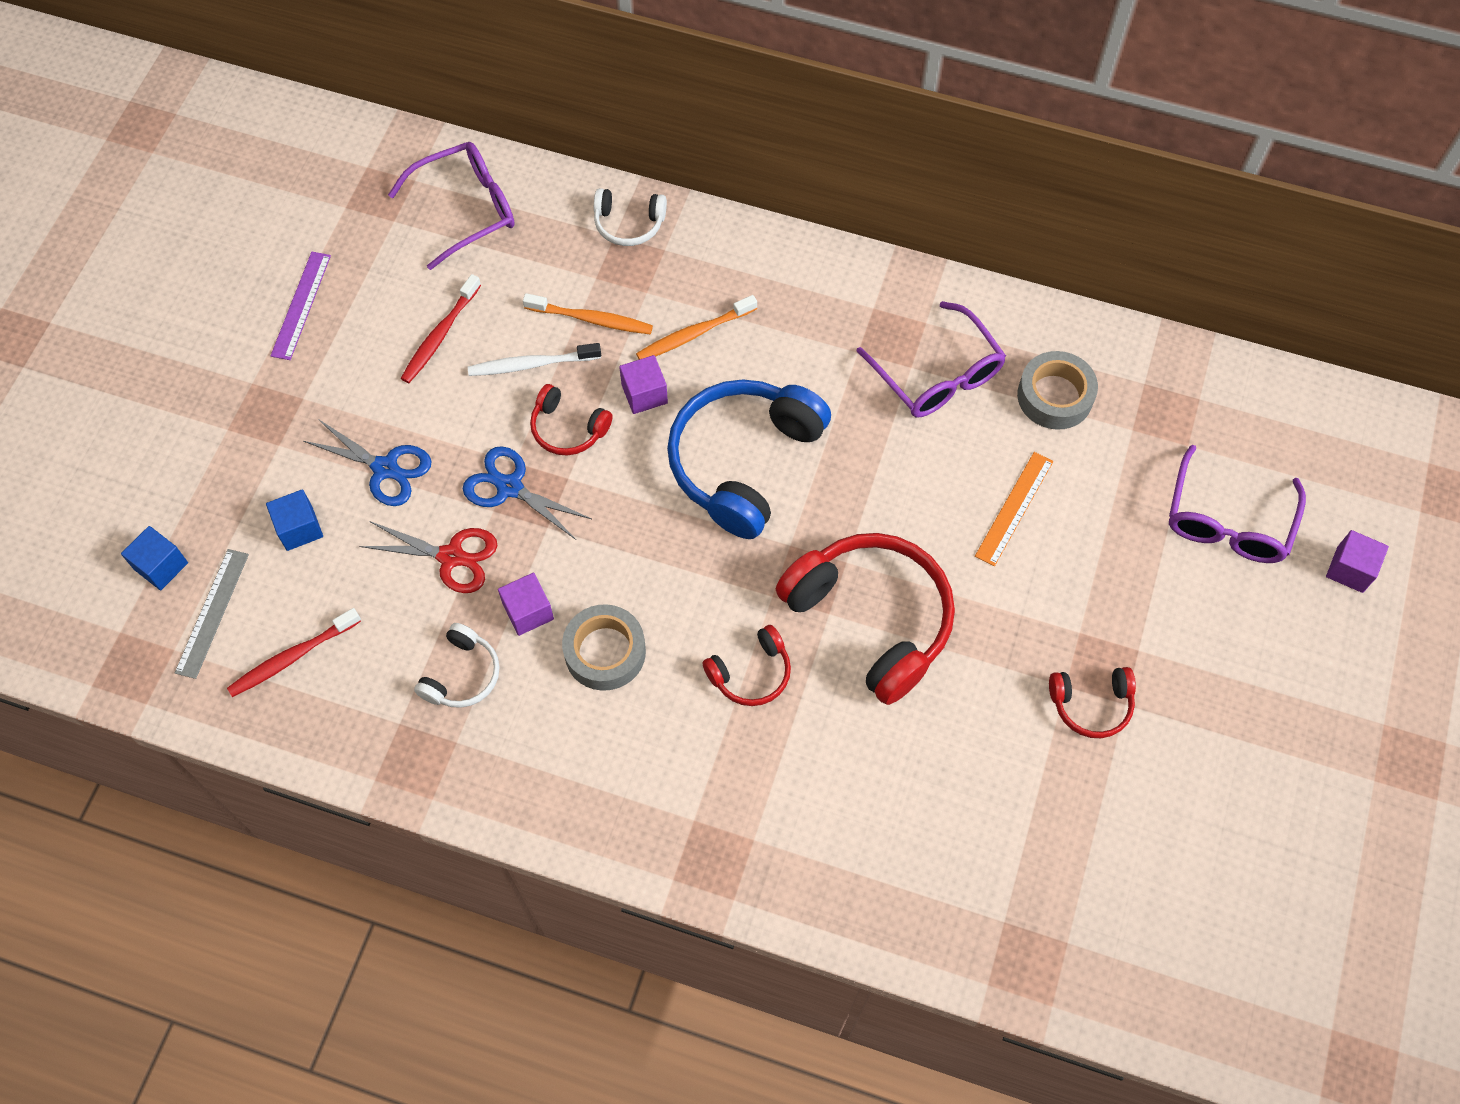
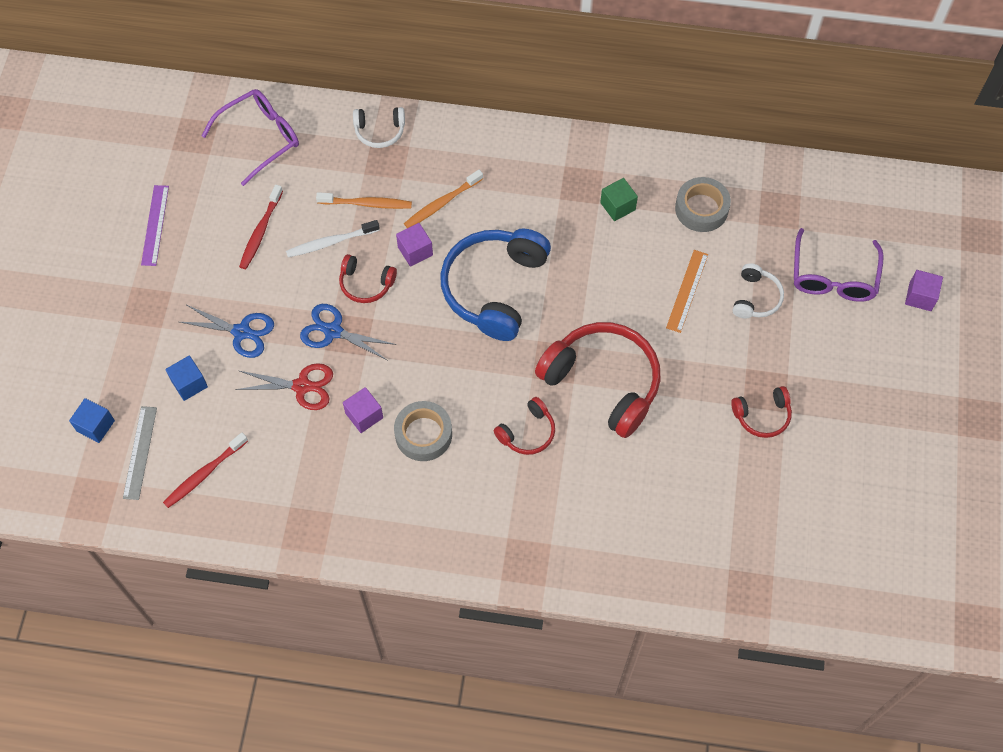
camera: 10 degrees left, 0 degrees up
(462, 674) = (326, 466): white headphones -> white headphones (755, 298)
(937, 375) = (617, 206): purple glasses -> green cube

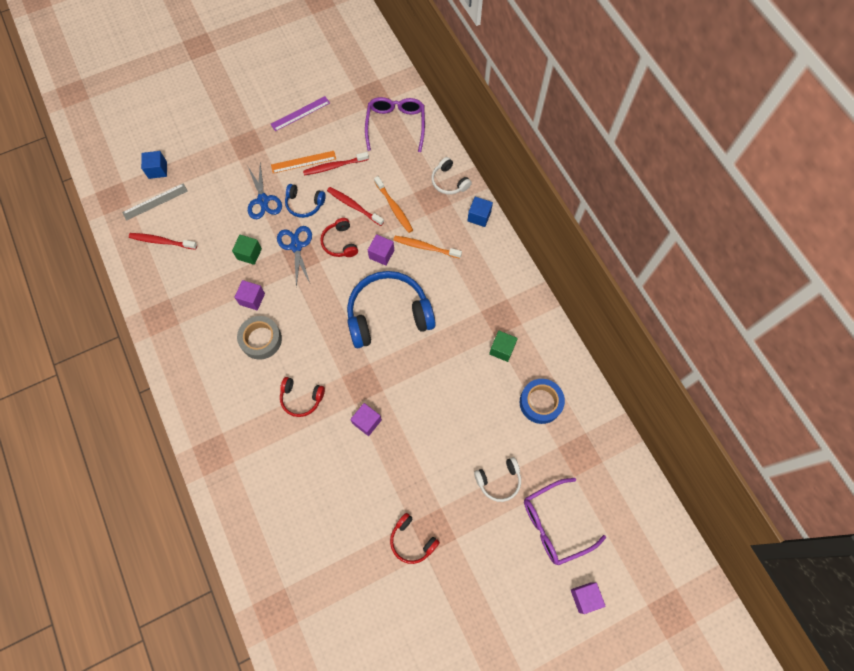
camera: 55 degrees right, 5 degrees up
(189, 383) = (213, 196): blue cube -> blue cube (479, 216)
(260, 138) = (396, 125): purple glasses -> purple glasses turned 105 degrees counterclockwise
(284, 291) = (304, 204): none -> blue headphones
(302, 386) = (249, 254): red scissors -> green cube
(330, 242) = (354, 206): white toothbrush -> red toothbrush
(603, 382) = (367, 422): red headphones -> purple cube
(687, 291) = (471, 432): orange ruler -> orange ruler (303, 162)
(701, 209) = (540, 402): grey tape -> blue tape

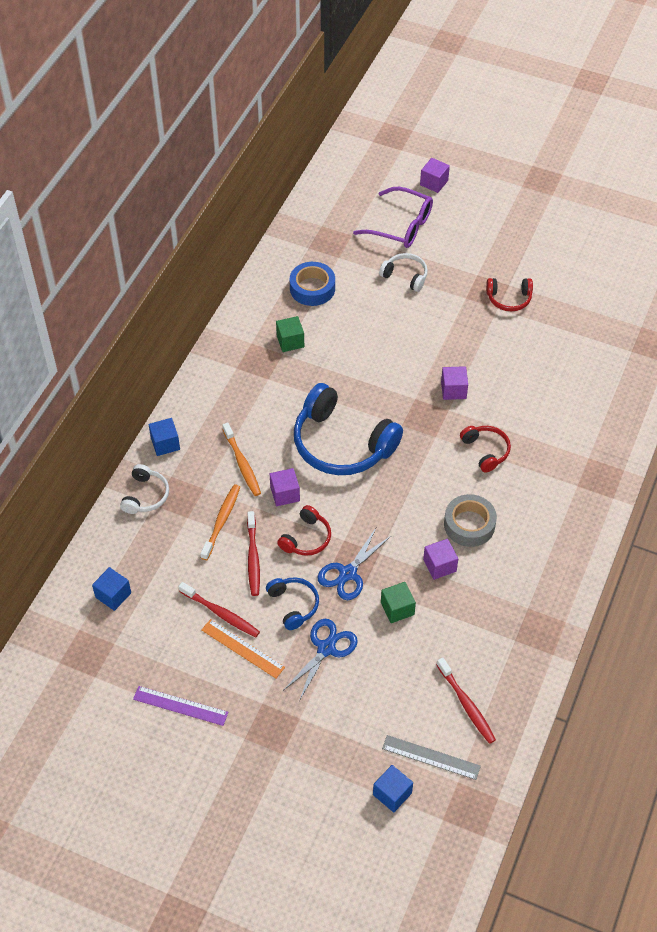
camera: 130 degrees left, 15 degrees down
(396, 125) = (113, 595): purple glasses -> blue cube
(412, 540) = (509, 299): red headphones -> red headphones turned 90 degrees clockwise

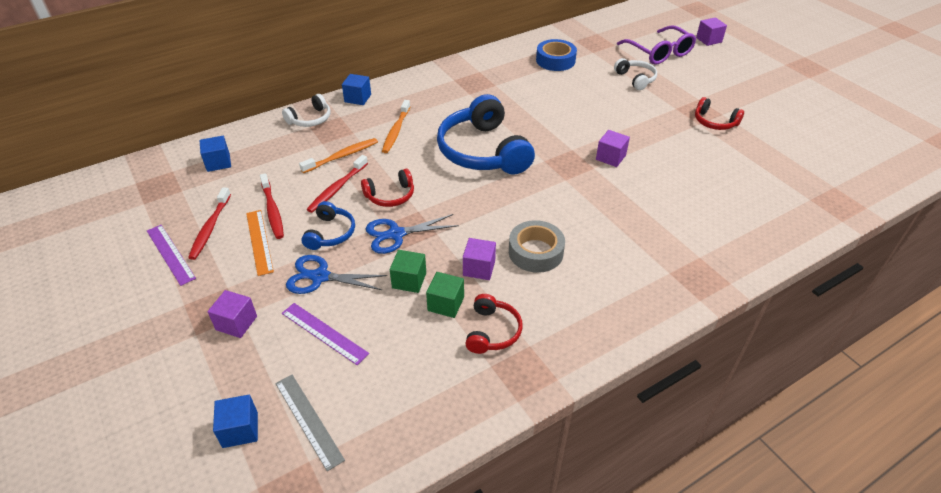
camera: 35 degrees right, 10 degrees down
(285, 494) = (406, 161): purple cube -> purple cube (236, 323)
(290, 341) = (508, 81): green cube -> green cube (446, 304)
(326, 648) = (320, 277): blue scissors -> blue scissors turned 150 degrees counterclockwise
(377, 690) = (324, 333): none -> purple ruler
(466, 705) = (389, 394): red toothbrush -> red toothbrush (210, 228)
(485, 451) = (601, 208): red headphones -> red headphones (492, 331)

